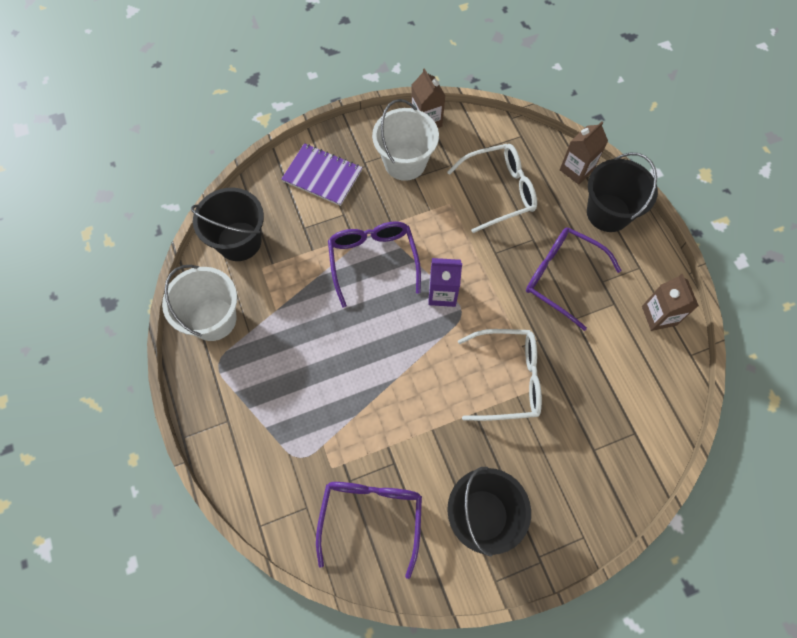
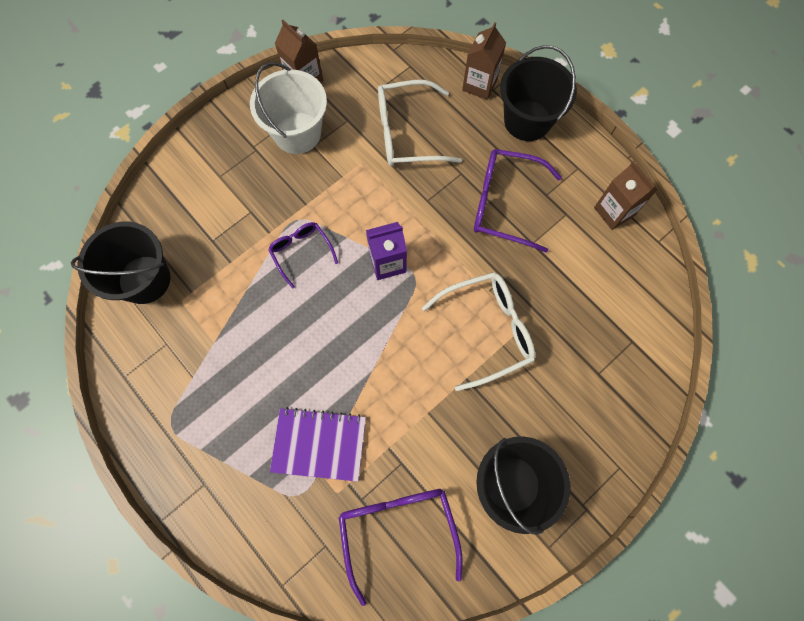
camera: 20 degrees left, 5 degrees up
(213, 319) = (147, 377): white bucket -> none
(322, 176) = (212, 176): purple notebook -> purple notebook (319, 444)
(373, 261) = (301, 252): purple glasses -> purple glasses, size x0.59
(499, 191) = (408, 133): white glasses -> white glasses turned 150 degrees counterclockwise

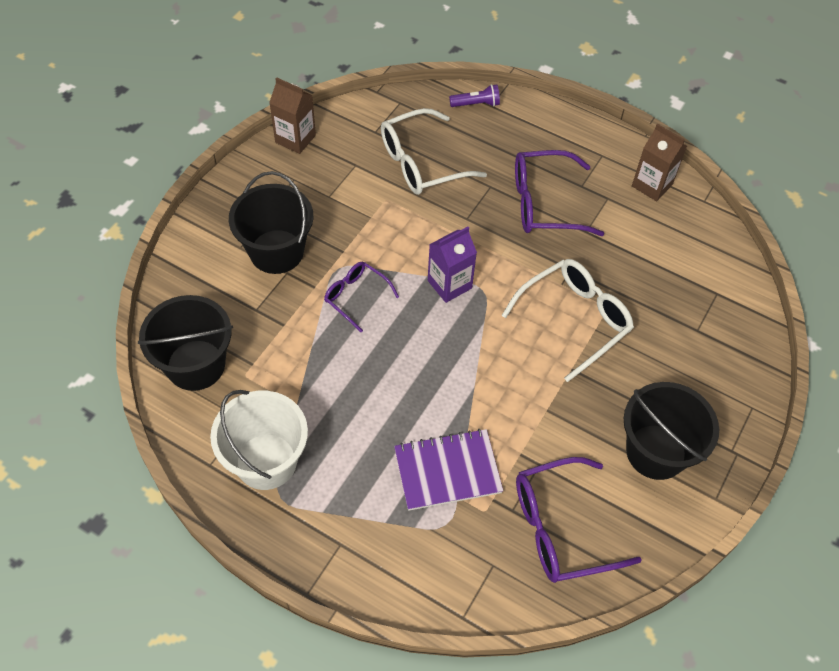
camera: 20 degrees left, 15 degrees down
(297, 133) = (307, 188): white bucket -> white bucket (266, 461)
(398, 531) = (561, 528): purple glasses -> purple glasses turned 75 degrees counterclockwise
(479, 84) = (476, 104): brown carton -> purple flashlight
(527, 120) = (536, 125): black bucket -> black bucket (276, 252)

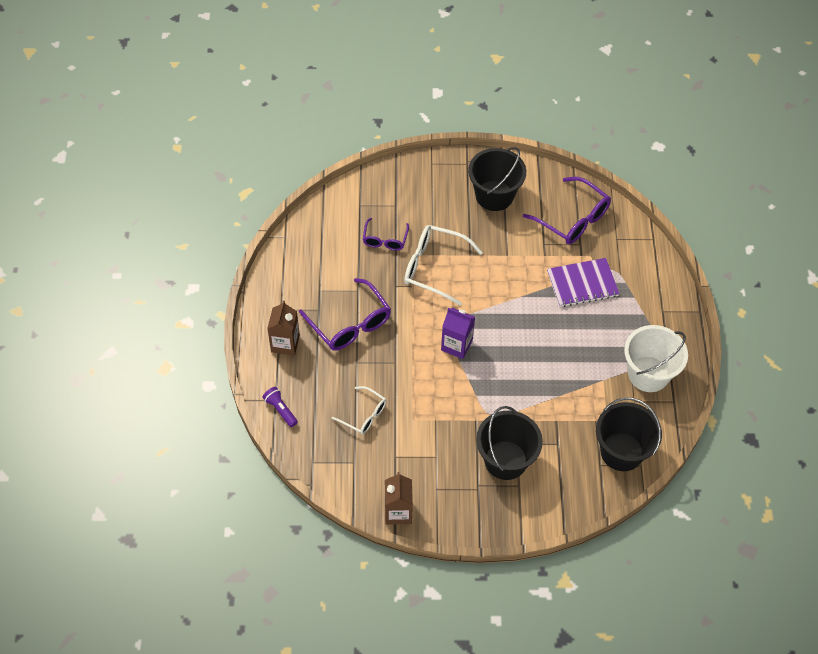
camera: 120 degrees left, 0 degrees up
(356, 297) = (505, 392): purple glasses -> purple glasses (385, 239)
(422, 163) = (363, 415): white glasses -> white glasses, size x0.59
(447, 471) = (582, 284): purple notebook -> purple notebook turned 60 degrees counterclockwise
(652, 185) = (290, 270): brown carton -> brown carton (285, 343)

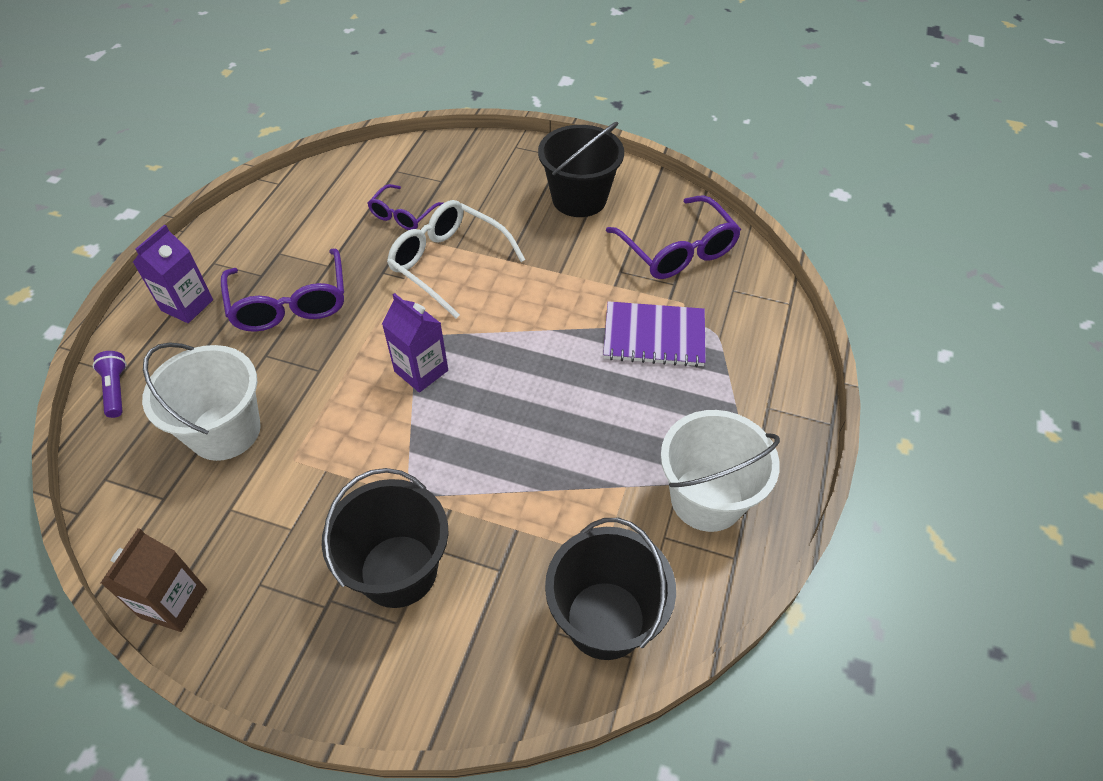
camera: 20 degrees right, 5 degrees down
(285, 343) = (187, 305): brown carton -> purple carton
(363, 415) = (225, 431): white glasses -> white bucket

